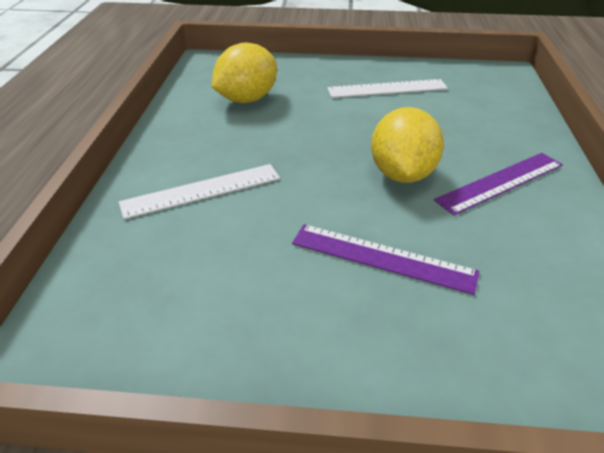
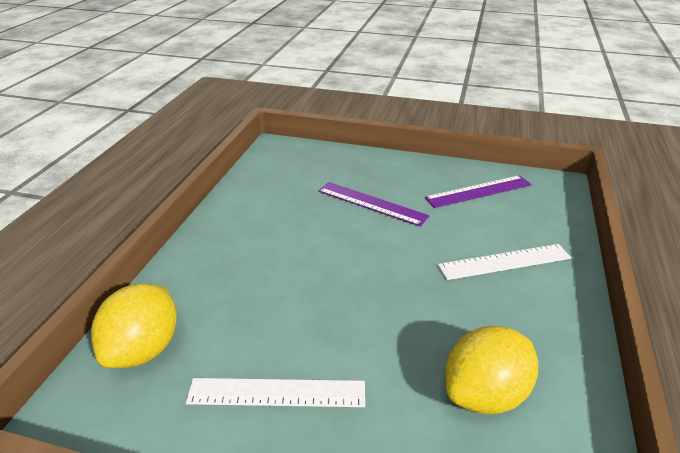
camera: 170 degrees left, 5 degrees down
(402, 174) = (329, 257): yellow lemon -> yellow lemon (143, 350)
(501, 182) = (252, 241): purple ruler -> purple ruler (478, 191)

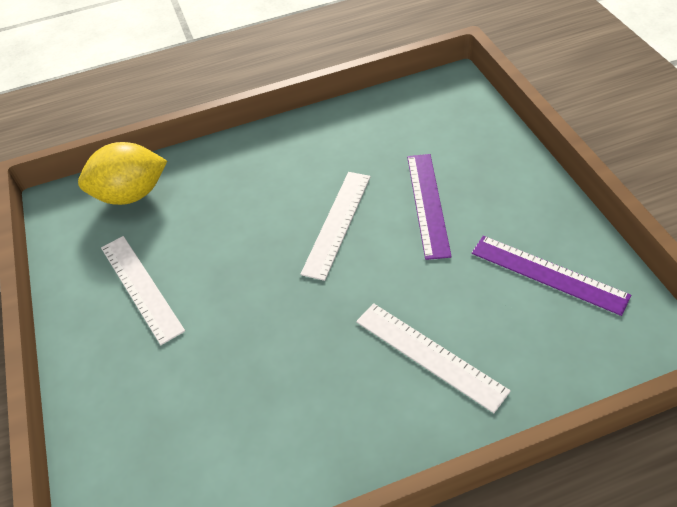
camera: 60 degrees right, 15 degrees up
(341, 246) = (337, 223): none -> white ruler
(485, 395) = (225, 418): yellow lemon -> none

